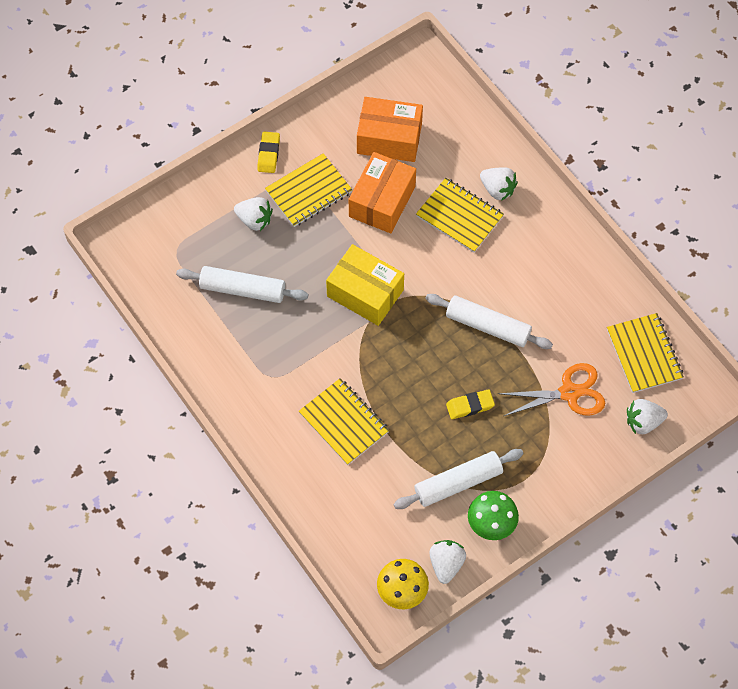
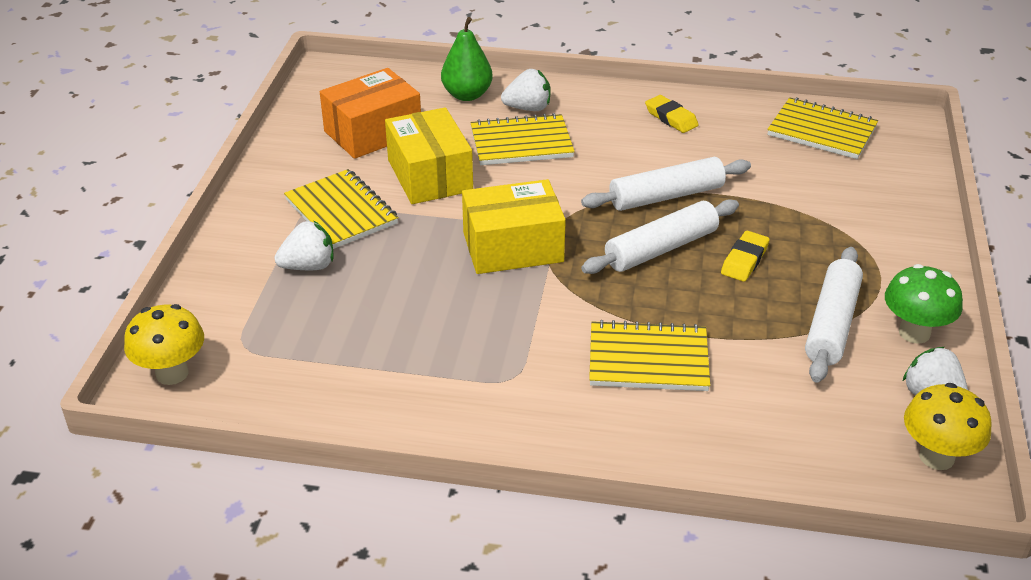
camera: 45 degrees left, 25 degrees down
(131, 241) = (172, 373): none -> yellow mushroom
(242, 289) = (373, 328): white rolling pin -> white rolling pin (661, 249)
(268, 154) = (255, 210): yellow eraser -> yellow eraser (671, 118)
(309, 192) = (341, 212): yellow notebook -> yellow notebook turned 45 degrees counterclockwise
(382, 201) = (430, 175): orange box -> yellow box
(476, 148) = (467, 95): none -> green pear
(569, 393) = (809, 193): orange scissors -> none
(643, 422) = (898, 171): white strawberry -> none

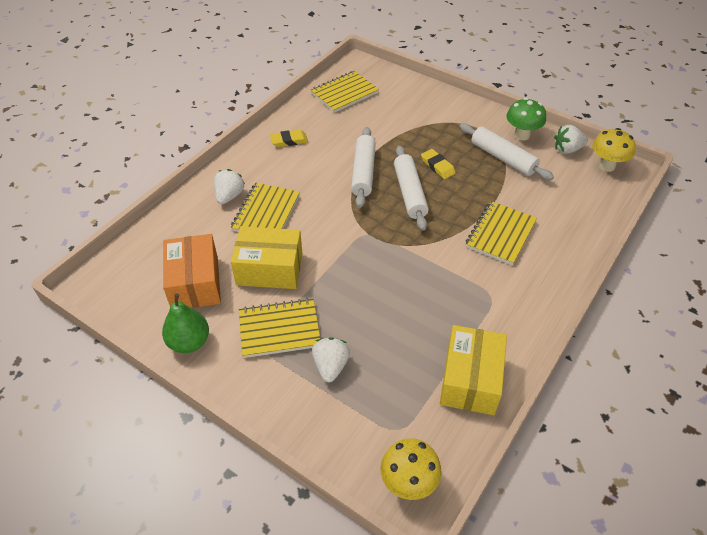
camera: 65 degrees left, 10 degrees up
(467, 95) = (189, 219): green pear -> green pear (189, 342)
(513, 247) = (371, 254): yellow box -> yellow box (470, 380)

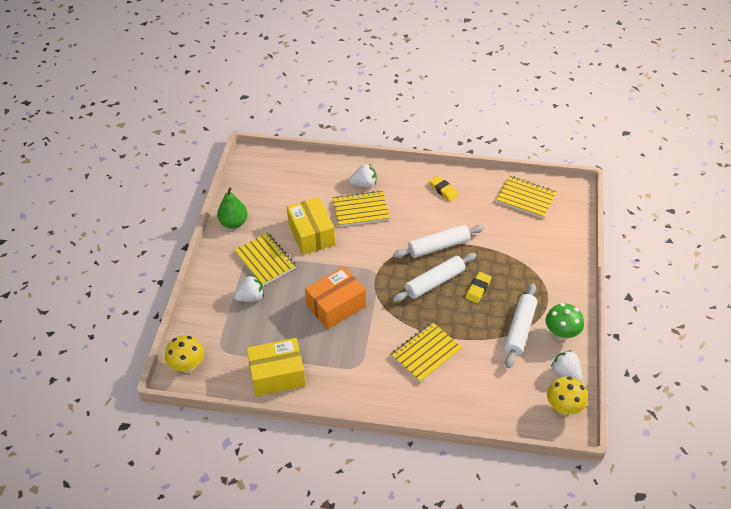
camera: 65 degrees right, 0 degrees up
(195, 283) = (279, 204): orange box -> orange box (336, 306)
(500, 234) = (426, 353): yellow notebook -> yellow notebook turned 45 degrees counterclockwise

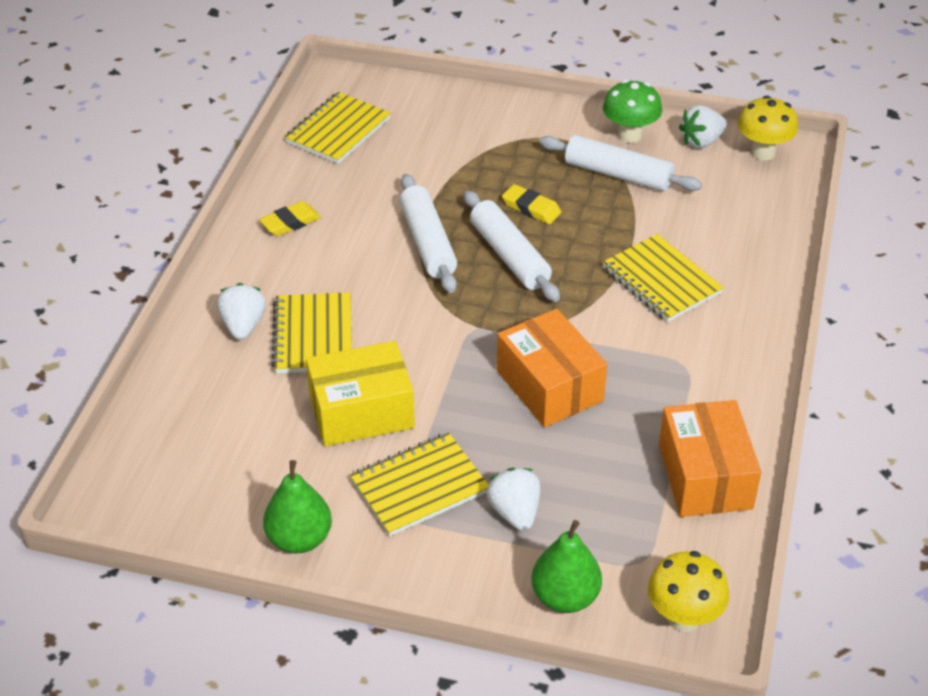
camera: 85 degrees left, 5 degrees down
(201, 319) = (565, 597): none -> green pear
(277, 375) = (705, 476): yellow box -> orange box

